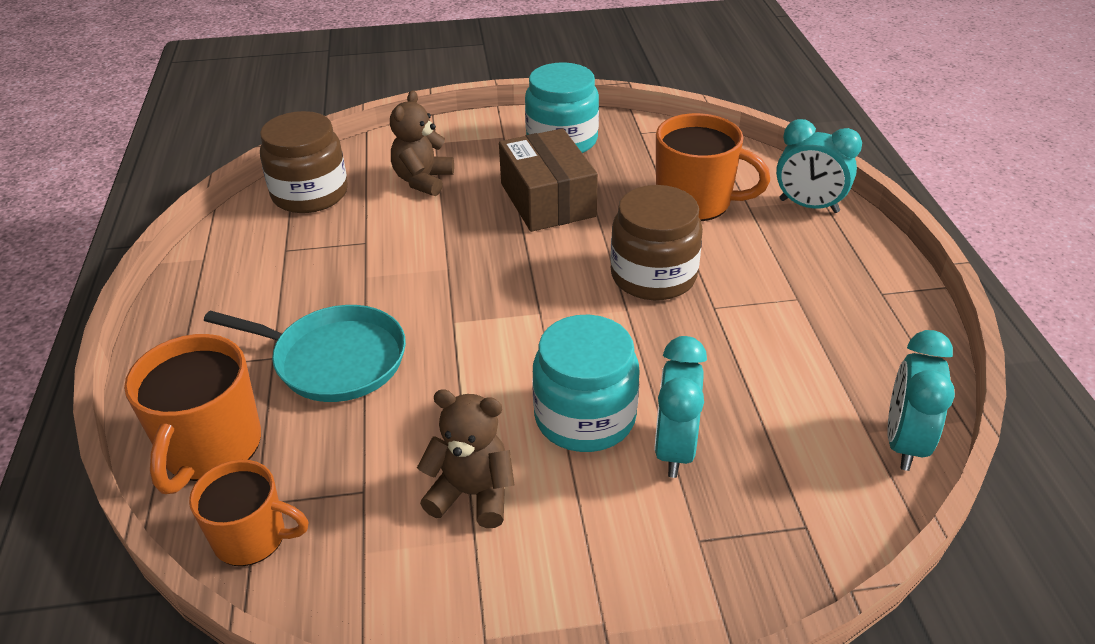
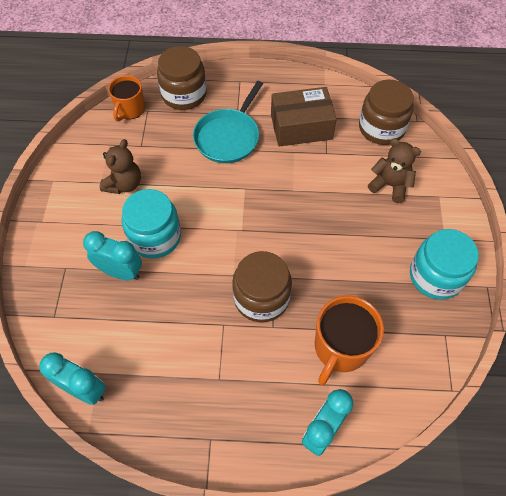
camera: 100 degrees right, 20 degrees up
(210, 448) = (184, 94): orange mug -> brown jar
(547, 200) = (357, 253): brown box -> brown box (301, 127)

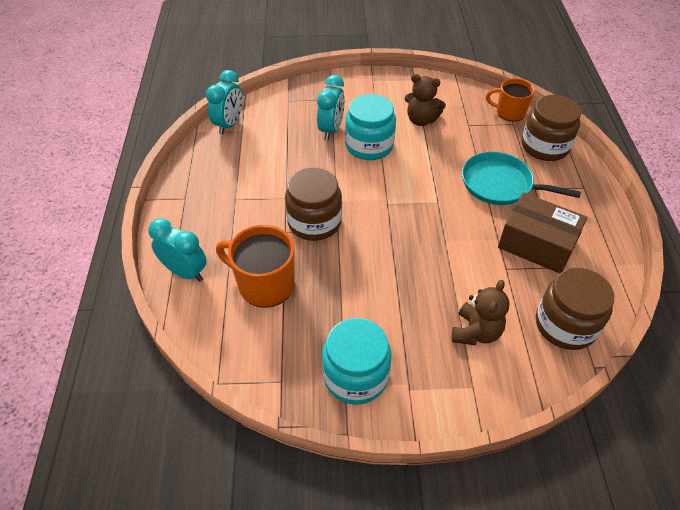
camera: 85 degrees right, 10 degrees down
(301, 127) = (537, 244): brown box -> brown box turned 45 degrees counterclockwise

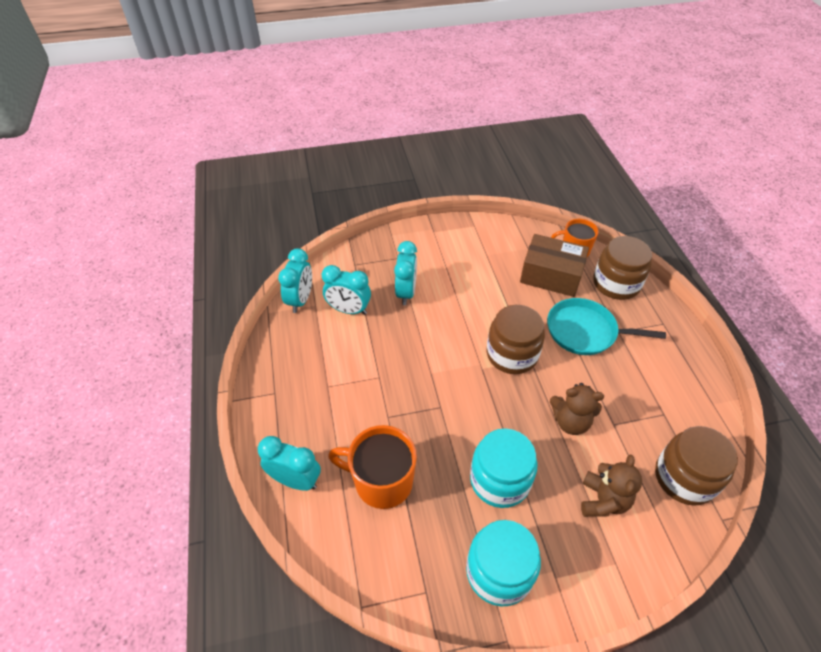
camera: 10 degrees left, 0 degrees up
(272, 138) = (348, 310): none -> turquoise clock
(314, 222) = (415, 401): brown jar -> brown jar (512, 354)
(369, 145) = (448, 305): turquoise jar -> turquoise jar (499, 480)
(421, 120) = (492, 270): brown teddy bear -> brown teddy bear (570, 421)
(537, 244) = (635, 392): brown box -> brown box (551, 275)

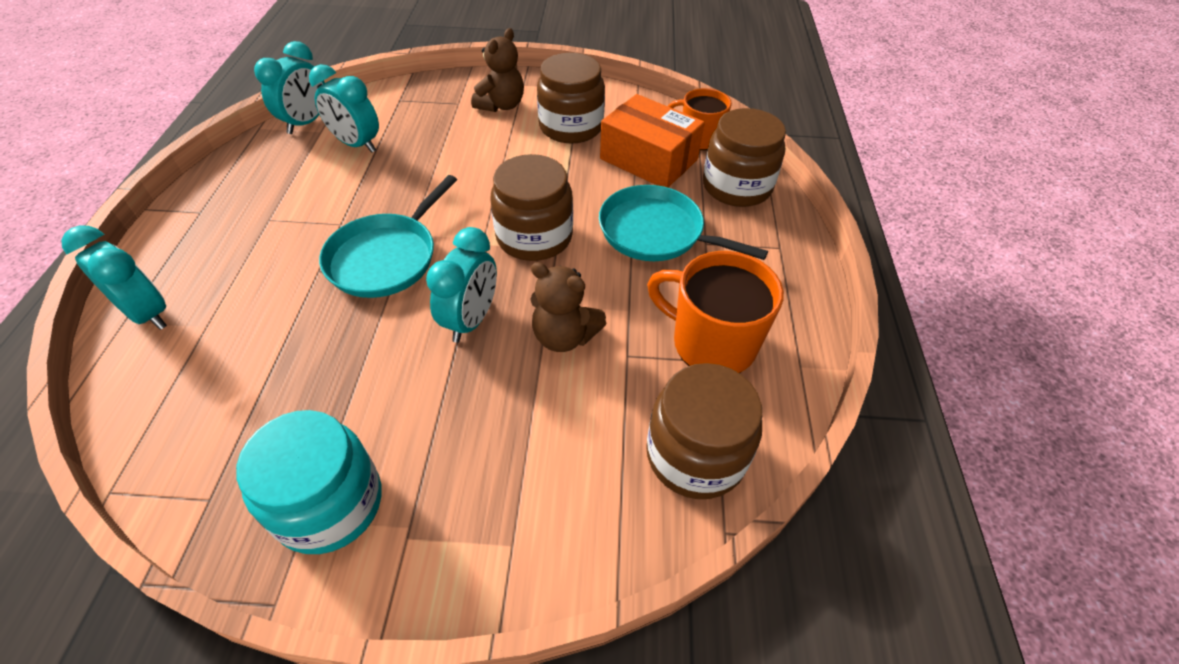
camera: 15 degrees right, 0 degrees up
(381, 481) = (253, 343): orange mug -> orange mug (711, 343)
(406, 292) = (442, 140): turquoise clock -> turquoise clock (471, 320)
(426, 395) = (386, 257): none -> turquoise pan
(486, 260) = (571, 127): none -> brown jar
(499, 480) = (413, 384): turquoise jar -> none
(551, 275) = (648, 159): brown box -> orange box
(603, 500) = (547, 451): brown teddy bear -> brown teddy bear (501, 105)

